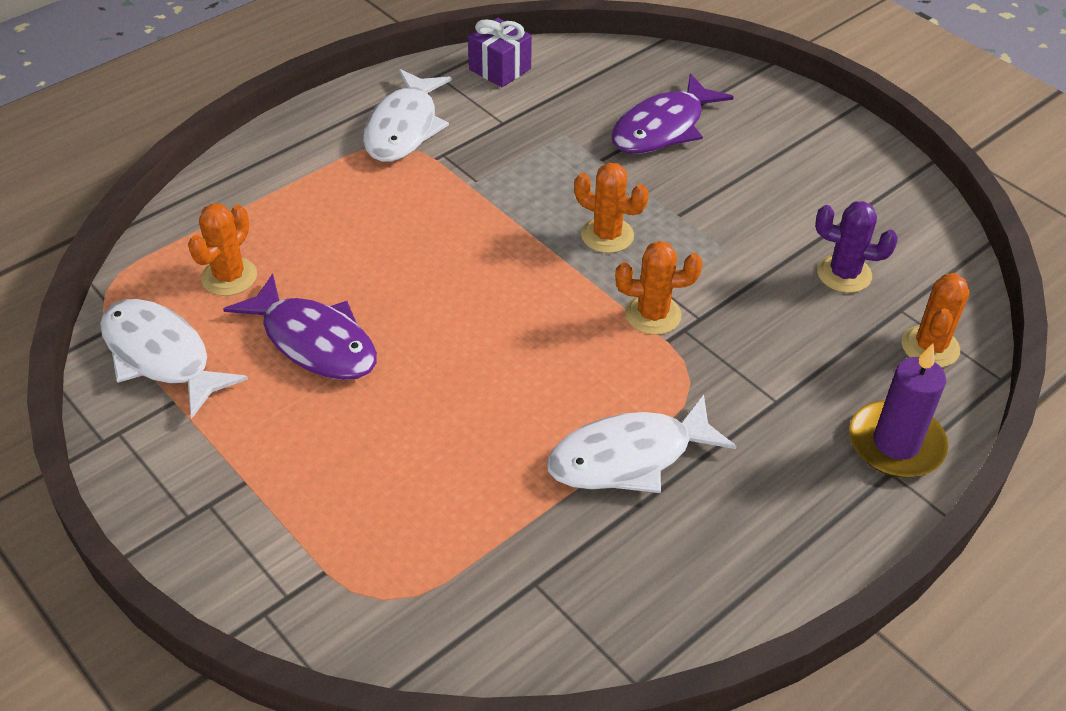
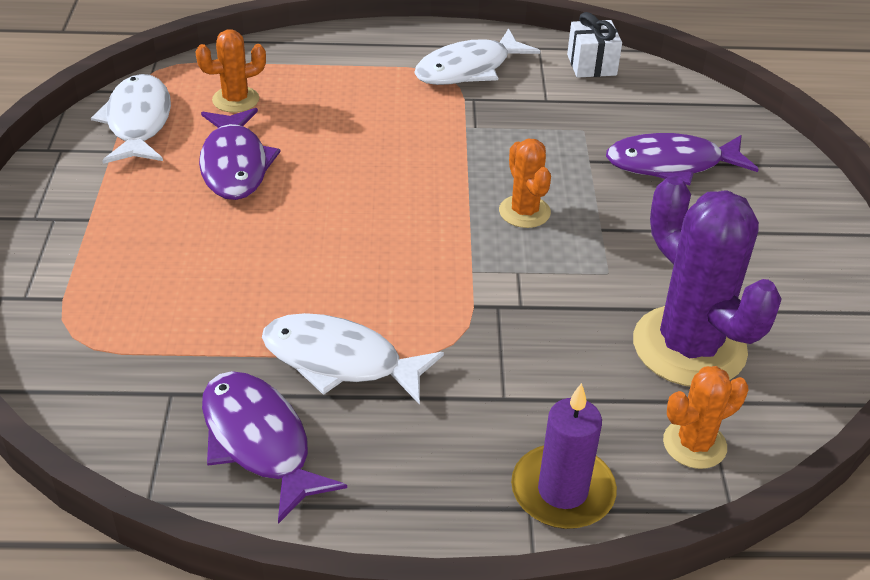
camera: 40 degrees right, 5 degrees down
(500, 69) = (591, 65): purple gift -> white gift
(653, 315) = (487, 282): orange cactus -> none
(655, 568) = (259, 442): none -> purple fish
(844, 274) = (689, 347): purple cactus -> purple cactus, size x1.94

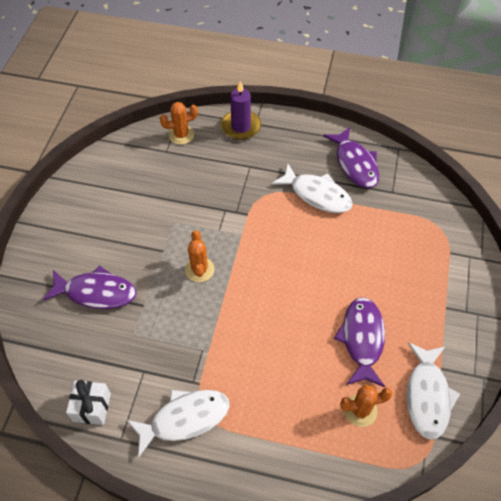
camera: 165 degrees left, 15 degrees up
(689, 347) = (158, 176): purple cactus -> none

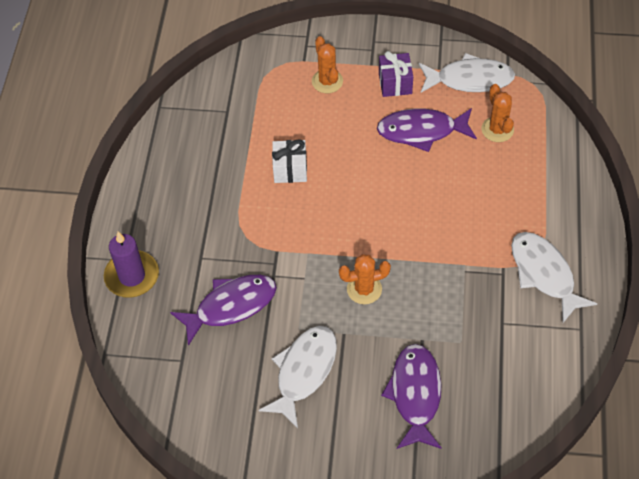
camera: 95 degrees left, 0 degrees up
(92, 407) = (555, 364): white gift -> white gift (290, 170)
(181, 135) = (151, 346): orange cactus -> orange cactus (327, 81)
(317, 194) = (239, 183): white fish -> white fish (304, 372)
(355, 164) = (188, 148): purple fish -> purple fish (231, 306)
(422, 325) = (395, 83): none -> purple gift

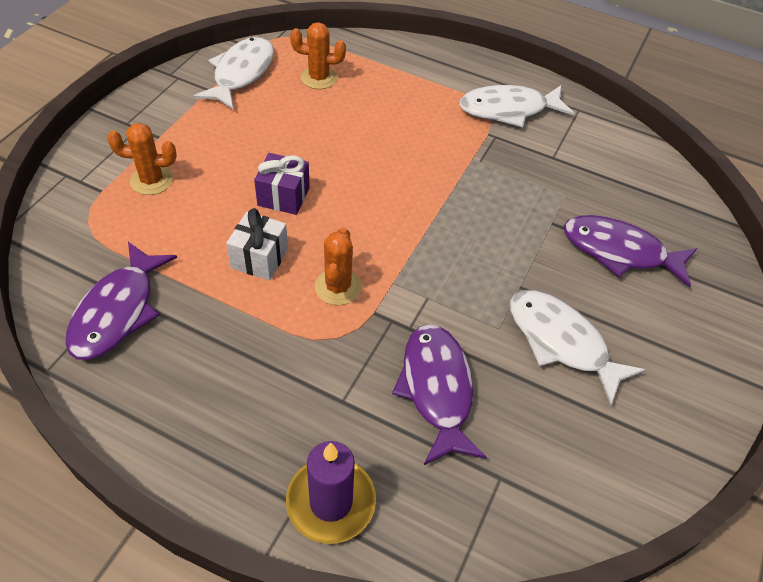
camera: 75 degrees left, 5 degrees down
(364, 289) = (468, 248): orange cactus -> orange cactus (338, 287)
(395, 83) = (201, 127): purple gift -> purple gift (283, 196)
(421, 131) = (282, 130): purple fish -> purple fish (118, 311)

